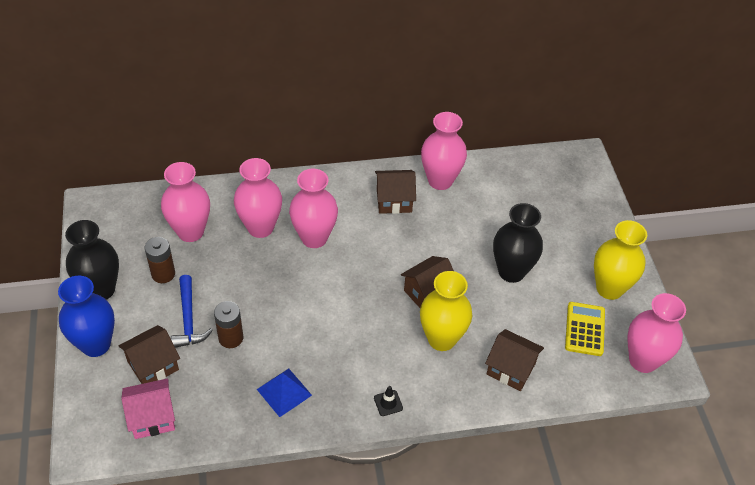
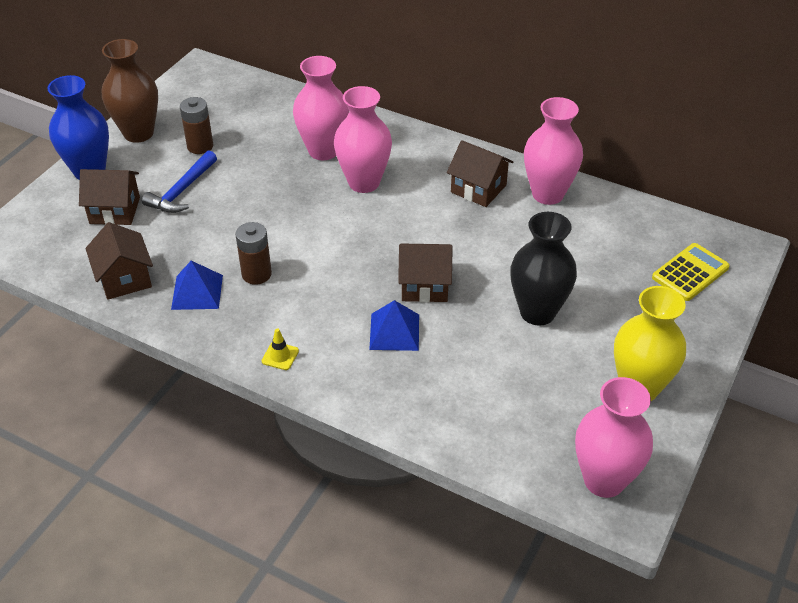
camera: 40 degrees right, 5 degrees down
(101, 289) = (138, 133): black vase -> brown vase
(152, 417) = (70, 249): pink house -> none
(190, 232) = (259, 125): pink vase -> none
(231, 338) = (200, 224): brown battery -> brown battery (256, 274)
(388, 403) = (280, 356): black traffic cone -> yellow traffic cone
(441, 339) = (394, 332): yellow vase -> blue pyramid
(511, 369) = (438, 399): brown house -> brown house (124, 278)
(584, 329) = (564, 410): yellow calculator -> yellow calculator (690, 272)

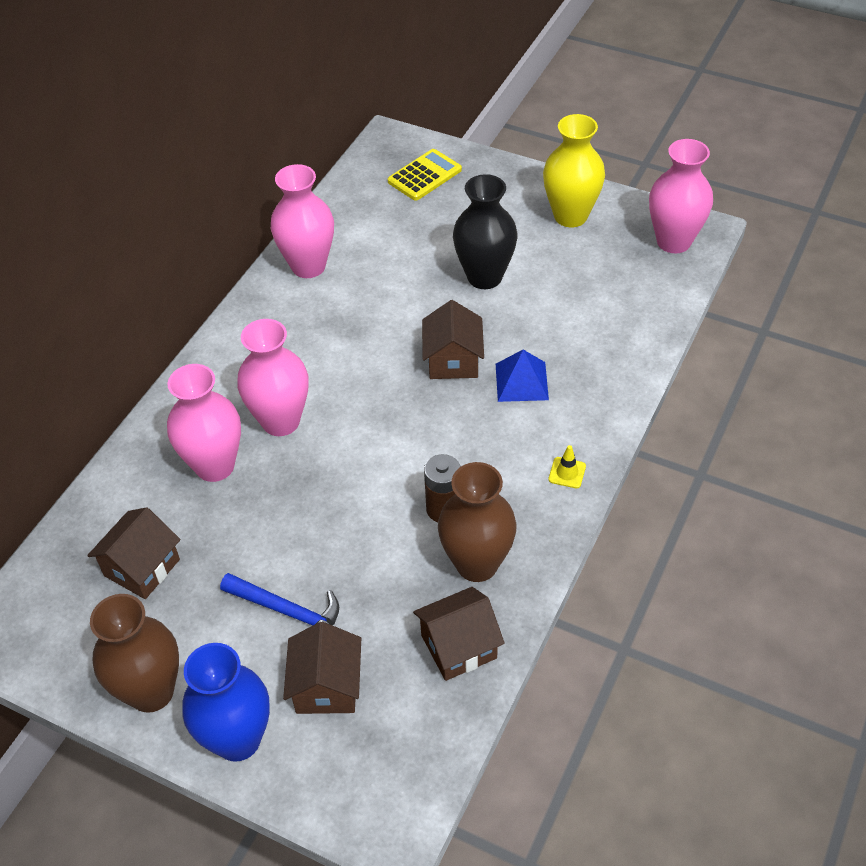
camera: 90 degrees left, 5 degrees up
(197, 292) = (477, 564): blue pyramid -> brown vase
(200, 146) = (191, 606): brown battery -> none
(478, 188) = (297, 320): brown house -> brown house (142, 567)
(690, 272) = (424, 176): yellow calculator -> yellow calculator turned 90 degrees clockwise

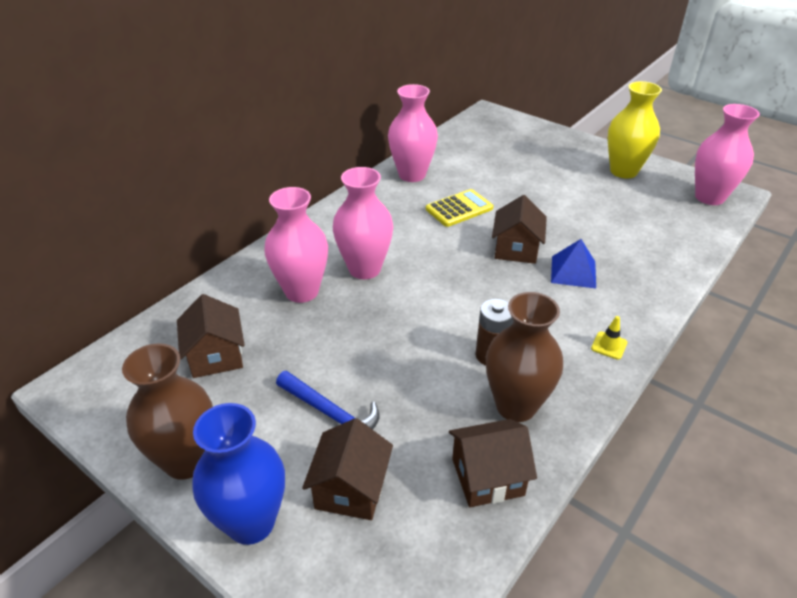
camera: 10 degrees right, 10 degrees down
(142, 567) = (216, 356): brown house -> brown house turned 60 degrees counterclockwise
(424, 176) = (511, 135): yellow calculator -> yellow calculator (459, 209)
(484, 277) = (550, 199): black vase -> none

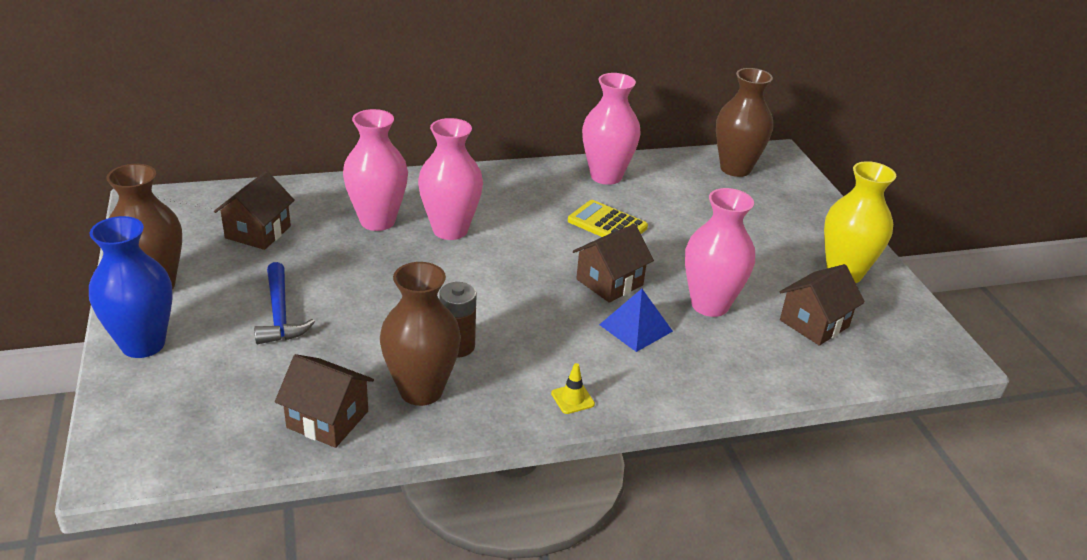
camera: 35 degrees right, 5 degrees down
(350, 489) = (227, 365): brown house -> brown house (814, 323)
(459, 209) = (607, 224): yellow calculator -> yellow calculator turned 150 degrees counterclockwise
(479, 133) = (735, 169): none -> brown vase
(709, 197) = (910, 344): pink vase -> pink vase (710, 305)

